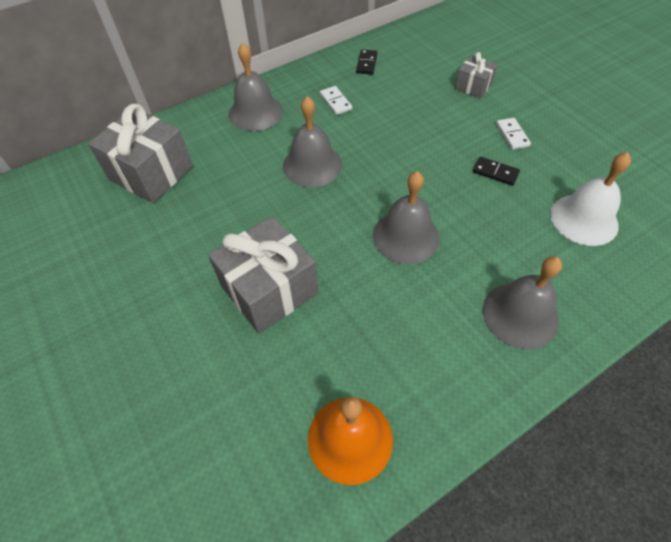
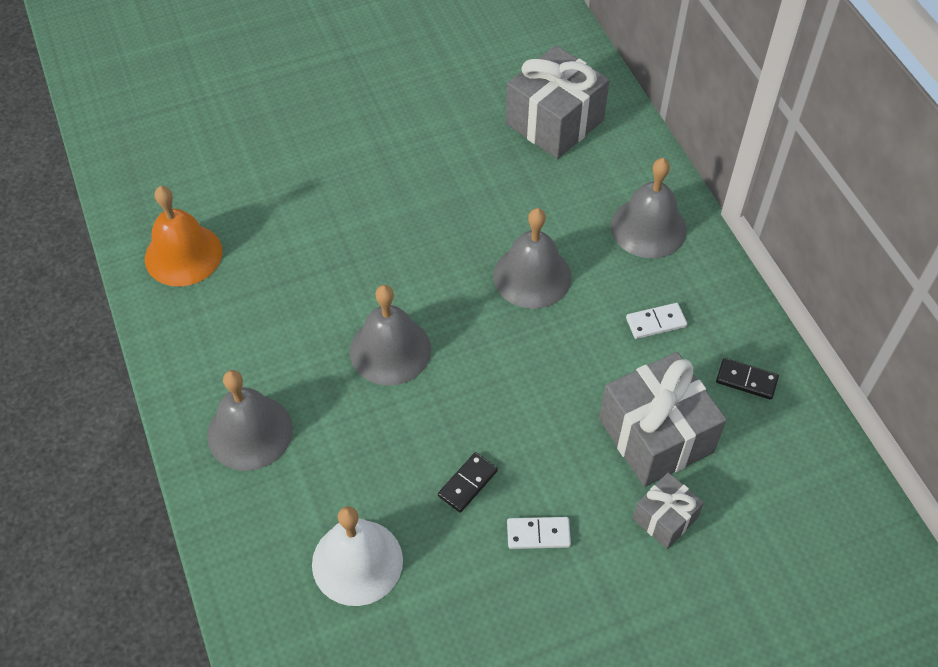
camera: 100 degrees right, 0 degrees up
(269, 289) = (358, 214): grey gift -> grey gift (656, 435)

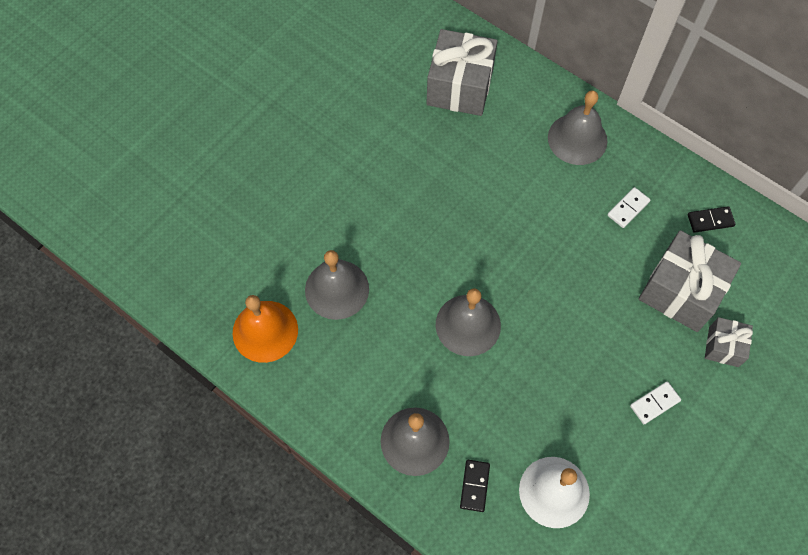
camera: 30 degrees left, 10 degrees up
(467, 483) = (586, 394): black domino -> black domino (474, 486)
(532, 276) = (525, 216): grey bell -> grey bell (337, 289)

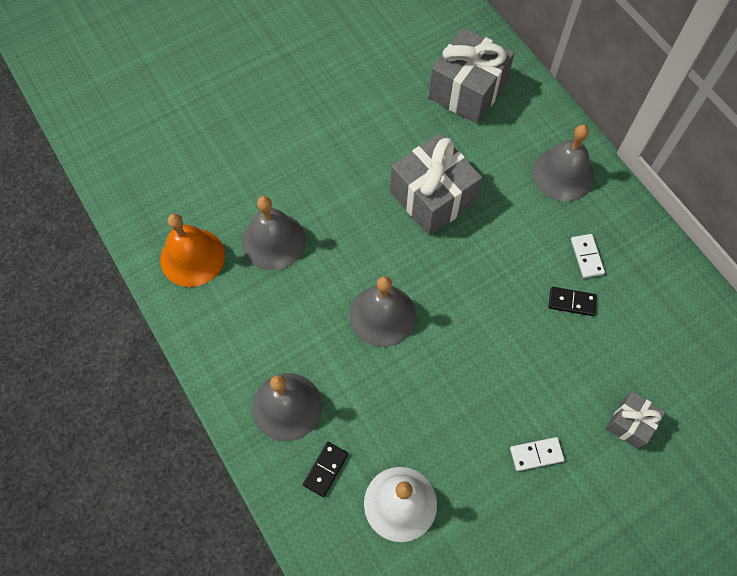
camera: 20 degrees right, 0 degrees up
(628, 208) = (587, 257): white domino -> white domino turned 75 degrees counterclockwise
(681, 291) = (608, 354): grey gift -> grey gift (433, 197)
(710, 220) = (667, 295): black domino -> black domino (571, 302)

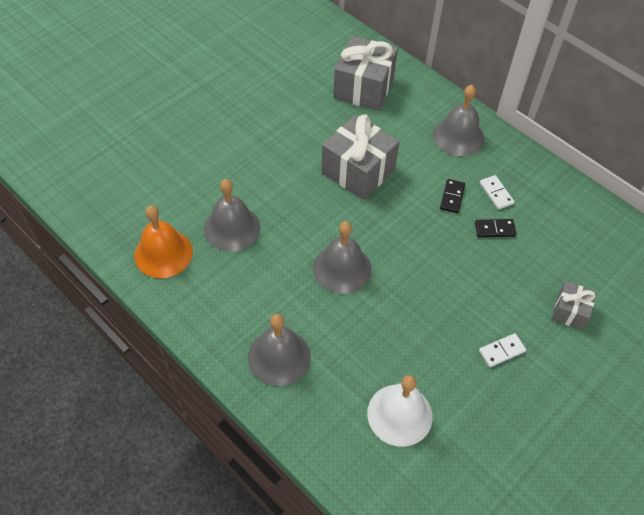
camera: 15 degrees left, 10 degrees down
(325, 469) = (327, 401): black domino -> black domino (452, 197)

